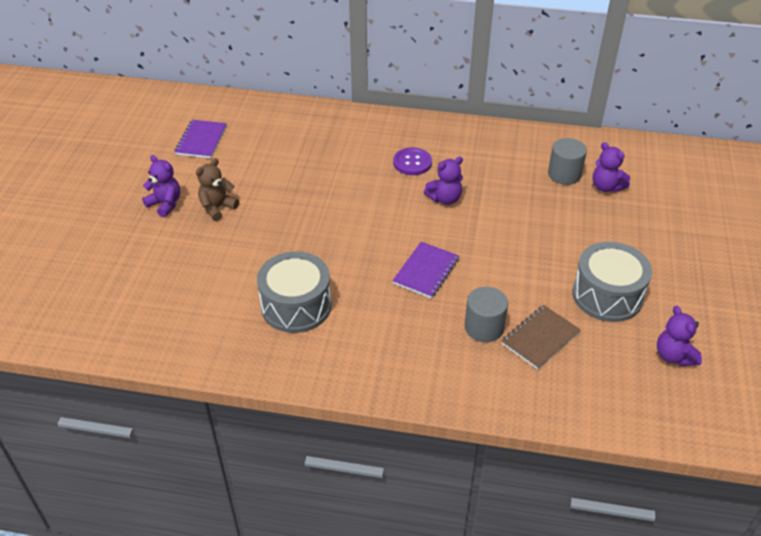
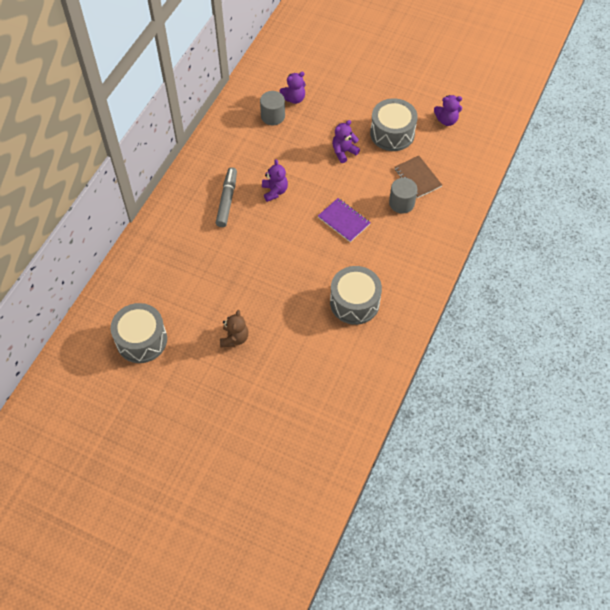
camera: 75 degrees left, 15 degrees up
(165, 204) = (217, 375): purple teddy bear -> purple teddy bear (343, 152)
(201, 140) = (141, 340): purple notebook -> grey drum
(217, 208) = (234, 338): brown teddy bear -> brown teddy bear turned 135 degrees counterclockwise
(412, 163) = (227, 200): purple button -> grey marker

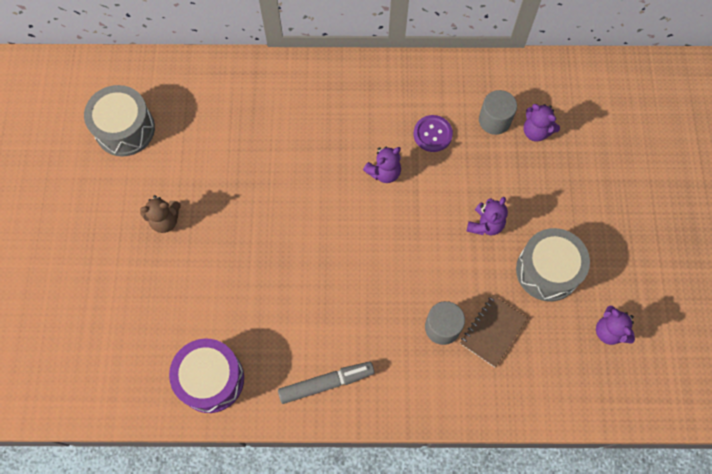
camera: 65 degrees right, 10 degrees up
(227, 200) = (344, 127): grey marker -> grey marker (326, 383)
(262, 153) = (432, 134): none -> purple button
(343, 152) = (485, 224): purple teddy bear -> purple teddy bear turned 90 degrees clockwise
(344, 221) = (380, 269): purple notebook -> none
(354, 302) = (269, 331): grey drum -> none
(372, 350) = (211, 379): none -> purple drum

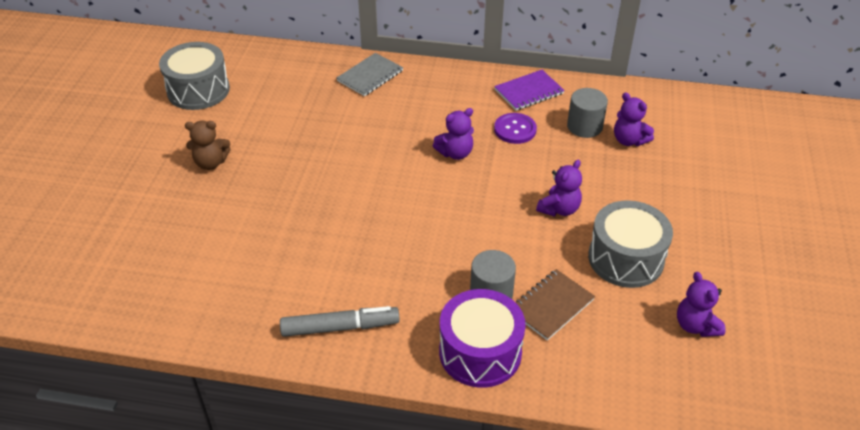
camera: 10 degrees right, 25 degrees down
(211, 379) = (208, 304): purple drum -> purple drum (480, 352)
(285, 84) = (370, 76): none -> grey notebook
(438, 82) = (529, 92): none -> purple notebook

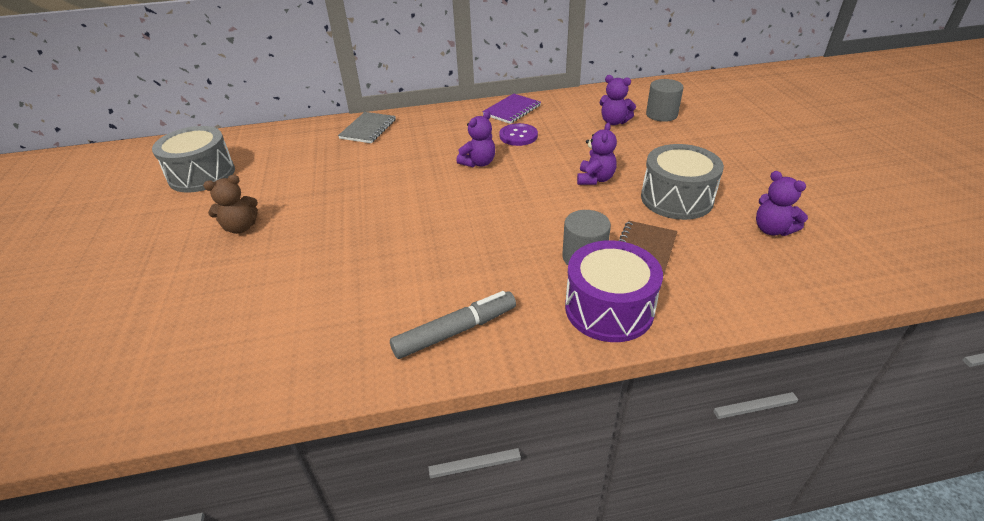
camera: 20 degrees left, 5 degrees down
(584, 126) = (573, 121): grey cylinder -> grey cylinder (661, 114)

